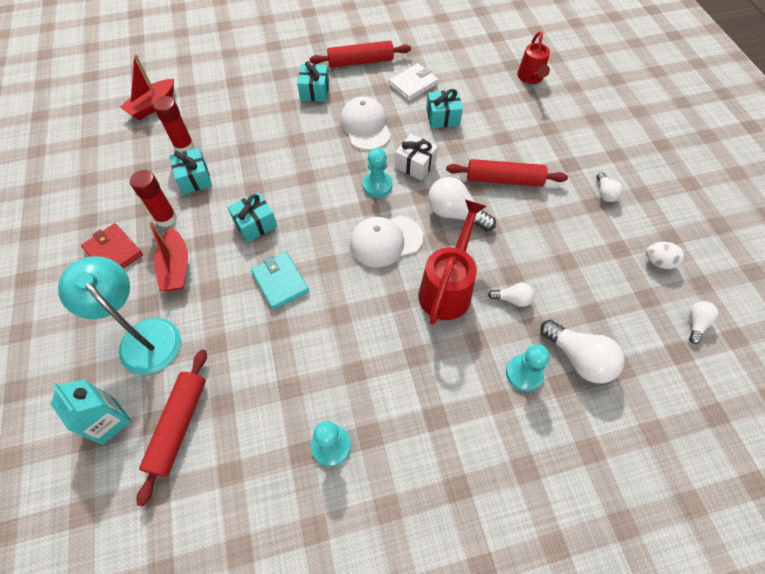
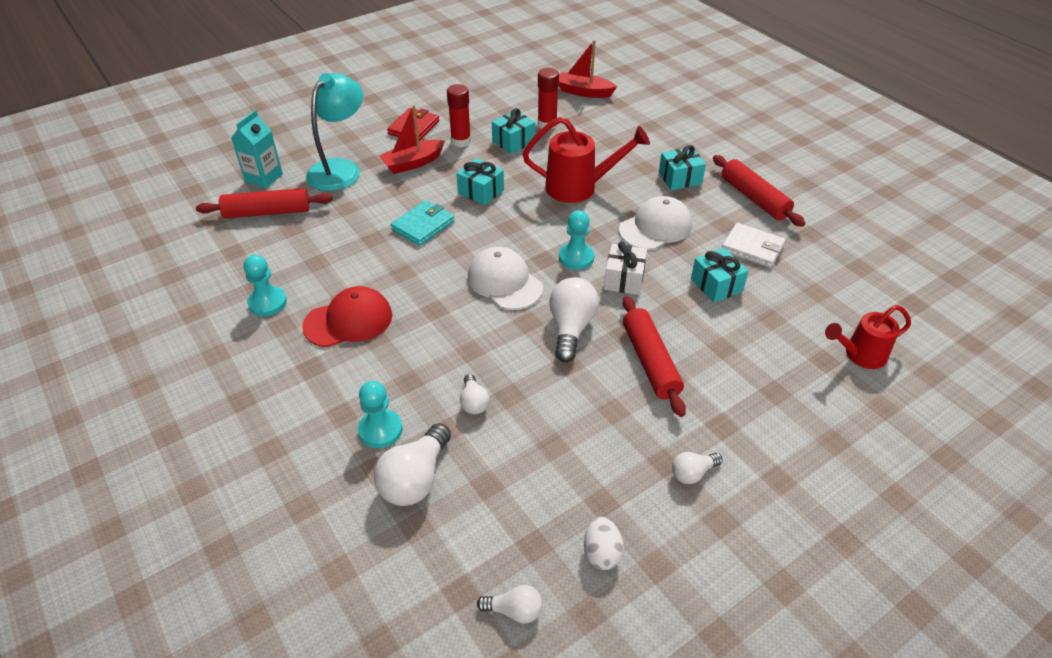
camera: 70 degrees right, 15 degrees down
(386, 373) = (348, 321): none -> red cap
(447, 288) = (465, 344): red watering can -> red watering can (579, 188)

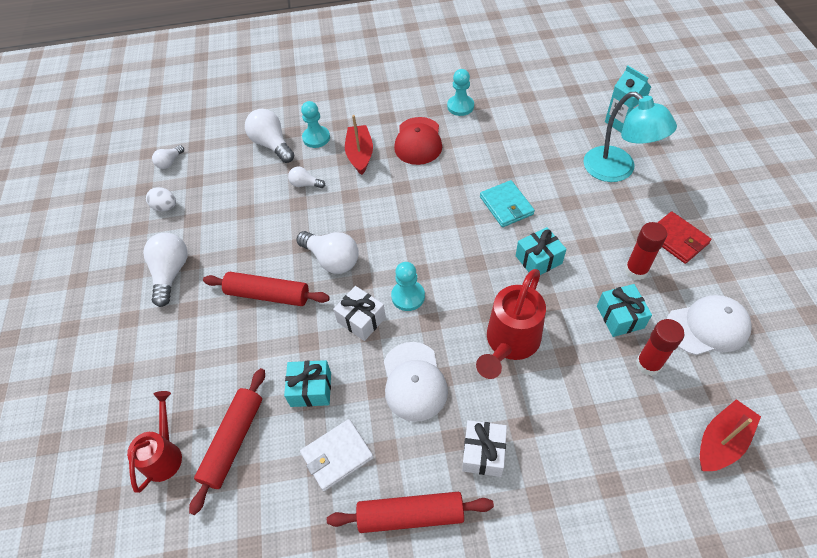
camera: 120 degrees right, 10 degrees up
(267, 212) = (569, 118): red rolling pin -> red rolling pin (233, 441)
(412, 163) = (608, 222): red boat -> red boat (360, 154)
(504, 282) = (406, 236): white cap -> white cap (707, 327)
(680, 178) = (483, 453): turquoise gift -> white gift
(692, 473) = (171, 273): white light bulb -> white light bulb, size x1.83

